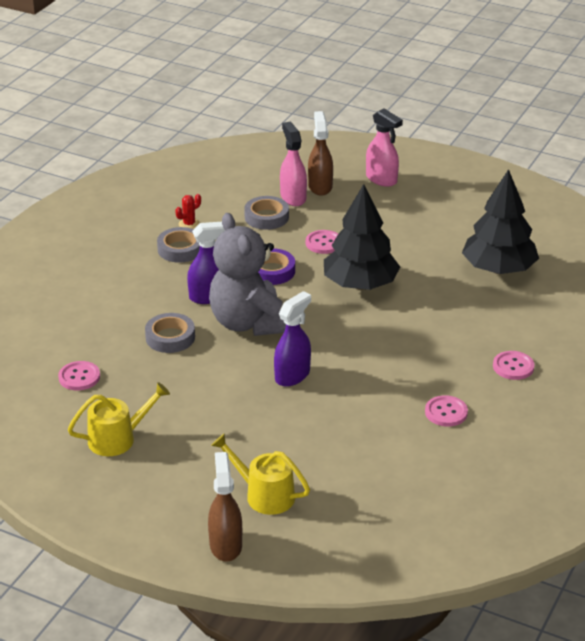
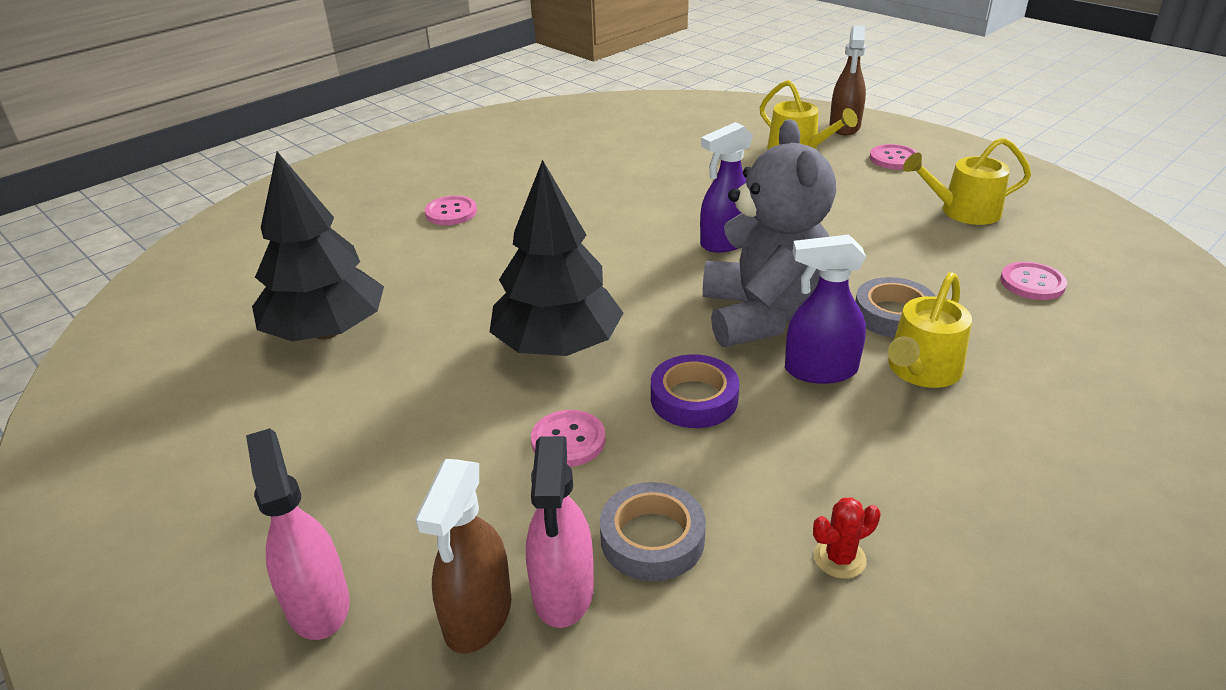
camera: 160 degrees left, 0 degrees up
(154, 306) = (921, 370): none -> yellow watering can
(180, 249) = (866, 487): grey tape -> none
(446, 412) = (568, 185): pink button -> pink button (894, 159)

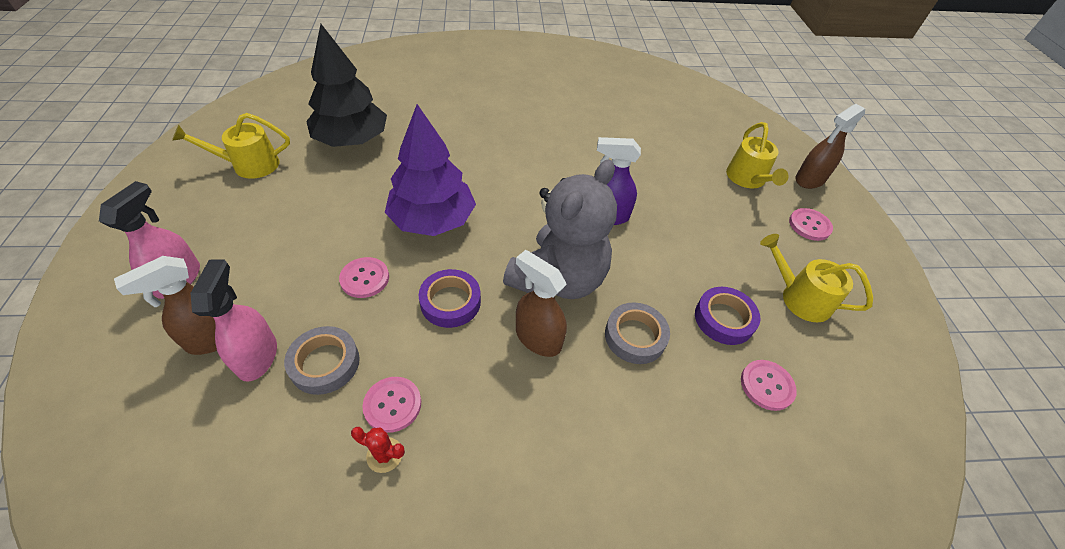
camera: 35 degrees right, 15 degrees up
(451, 212) = (491, 103): pink button -> pink button (392, 405)
(557, 346) = (432, 220): black tree -> purple tree
(563, 591) = (257, 356): pink spray bottle -> pink spray bottle turned 135 degrees clockwise
(820, 370) = (538, 338): purple spray bottle -> brown spray bottle
(921, 370) = (595, 386): yellow watering can -> yellow watering can (249, 165)
(936, 259) = (724, 319): none -> purple tape

